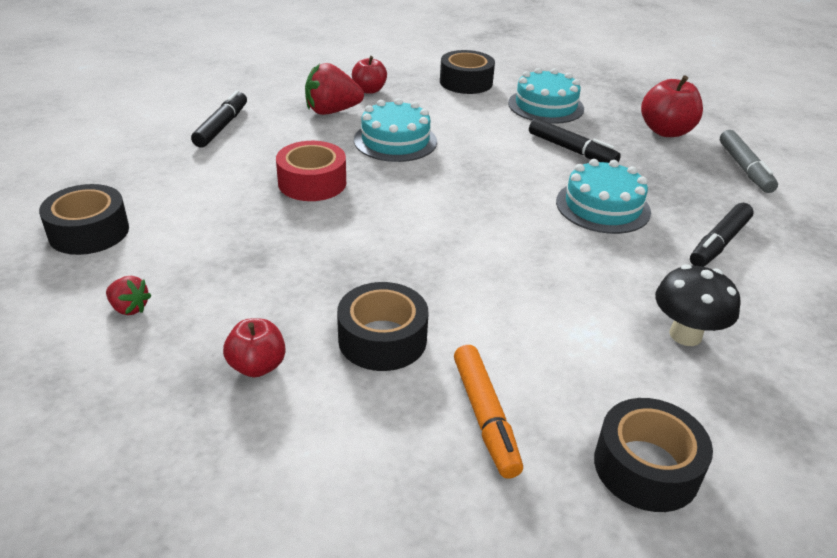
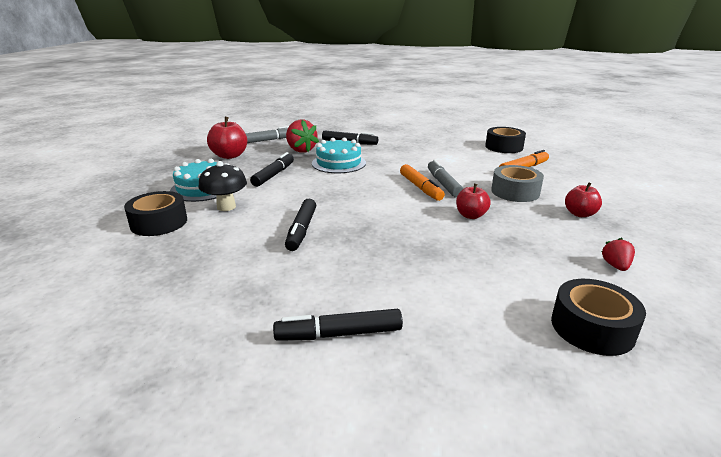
camera: 110 degrees left, 10 degrees down
(312, 183) = (399, 247): red tape -> none
(332, 111) = (259, 274): red strawberry -> red strawberry (301, 150)
(369, 90) = (194, 266): red apple -> red apple (471, 215)
(382, 339) = (515, 192): black tape -> grey tape
(395, 141) = (301, 230): turquoise cake -> black marker
(459, 249) = (420, 188): none -> orange marker
(461, 276) = (443, 184): none -> grey marker
(685, 335) = (426, 145): black mushroom -> black mushroom (226, 207)

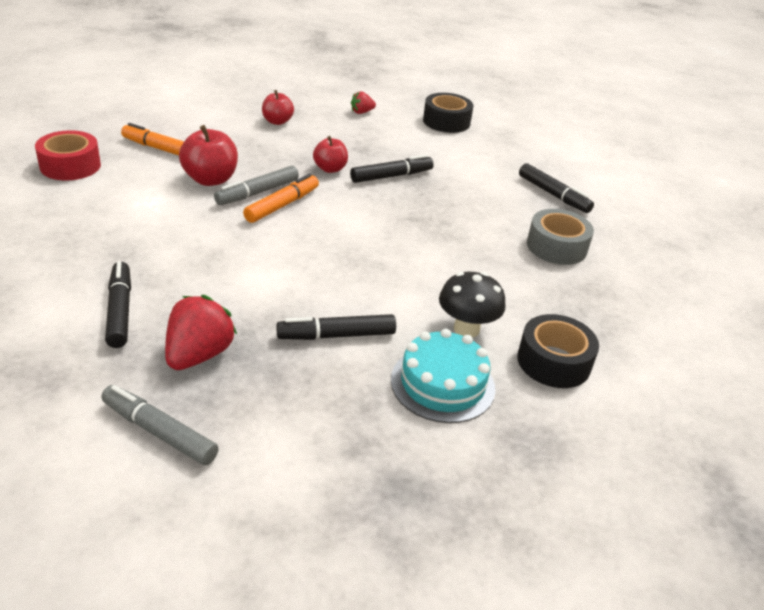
camera: 125 degrees left, 10 degrees up
(229, 156) = (292, 437): red apple -> red apple (210, 179)
(301, 230) = (456, 252): black marker -> black marker (391, 176)
(338, 163) = (239, 290): turquoise cake -> none
(504, 147) = (70, 166): black tape -> red tape
(515, 192) = (247, 151): grey tape -> grey tape (556, 247)

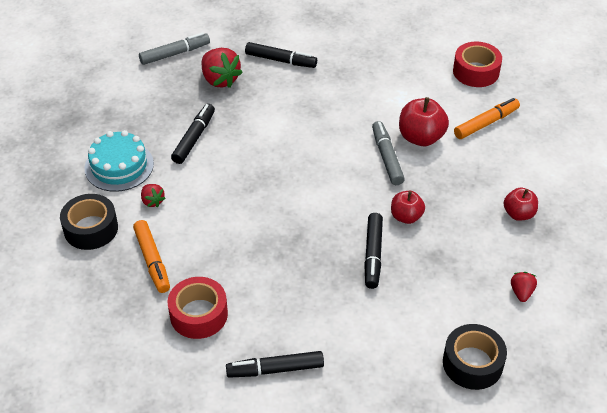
camera: 125 degrees right, 10 degrees up
(282, 205) = (360, 165): orange marker -> orange marker (152, 260)
(466, 329) = (152, 201): black mushroom -> red strawberry
(556, 247) = (199, 314): grey tape -> red tape

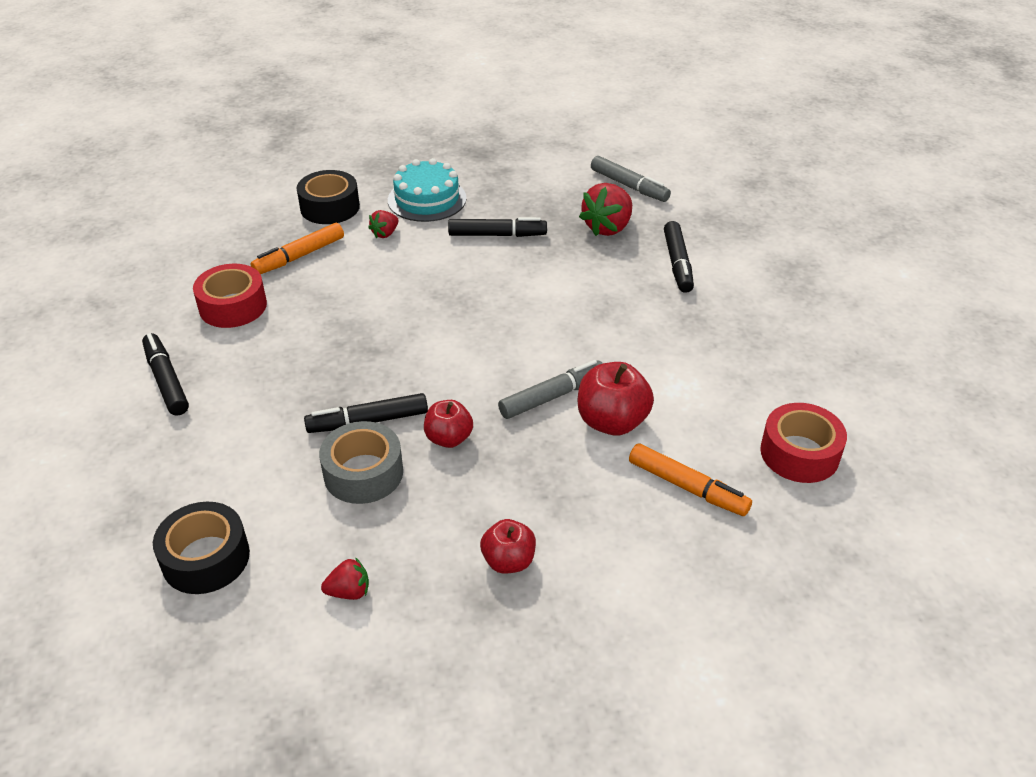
camera: 70 degrees right, 5 degrees down
(422, 266) = (363, 473): none -> grey tape

